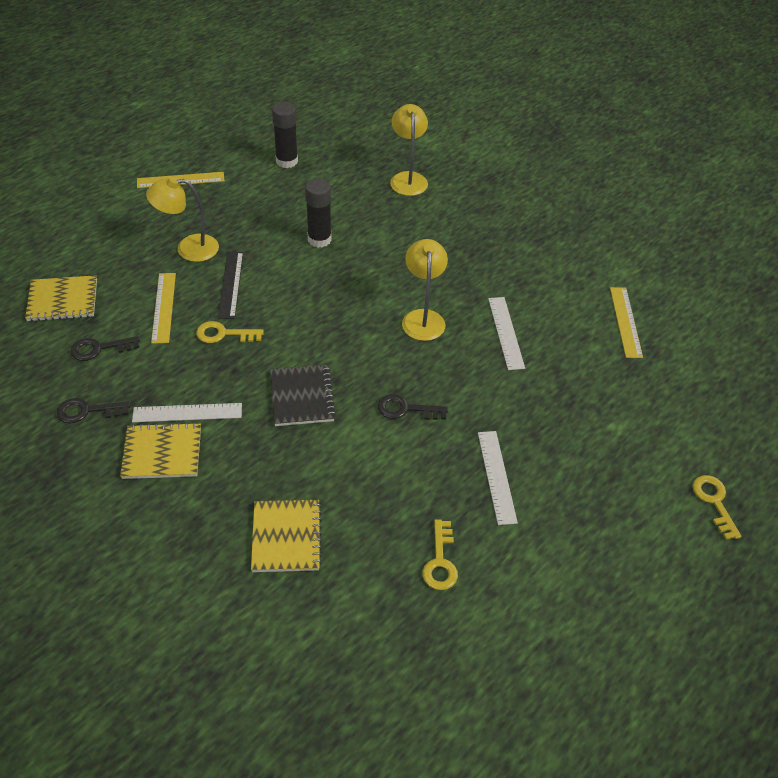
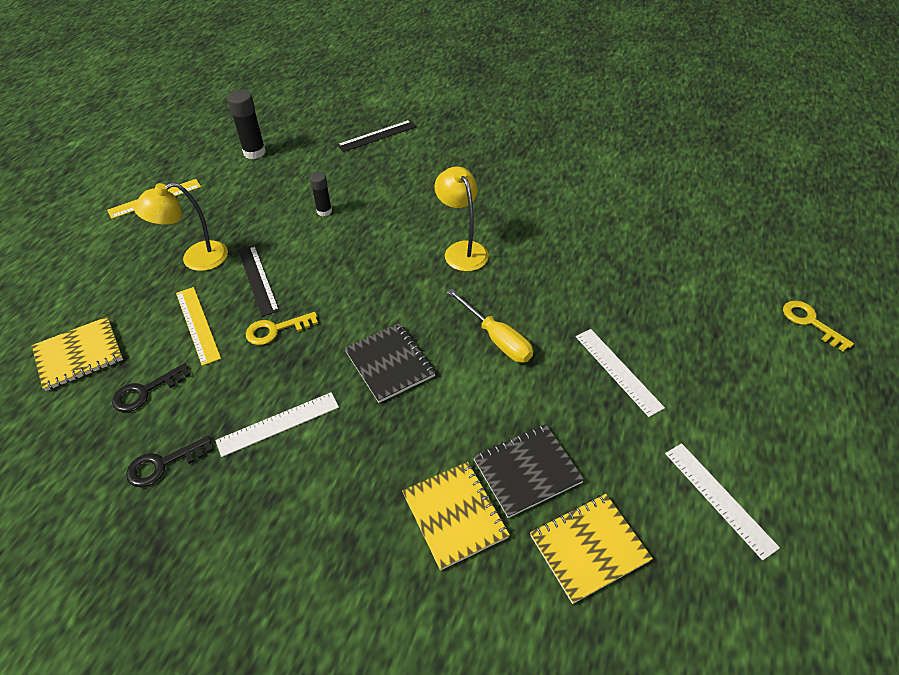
camera: 20 degrees left, 0 degrees up
(162, 452) = (272, 477): yellow notebook -> yellow notebook (589, 548)
(319, 239) = (324, 211): black glue stick -> black glue stick, size x0.62
(365, 527) = (527, 471): none -> black notebook
(406, 409) = (497, 339): black key -> yellow screwdriver
(408, 178) = (377, 136): yellow lamp -> black ruler
(440, 561) = (619, 476): yellow key -> none
(505, 332) = (543, 238): white ruler -> white ruler (719, 498)
(626, 322) = (636, 196): yellow ruler -> none

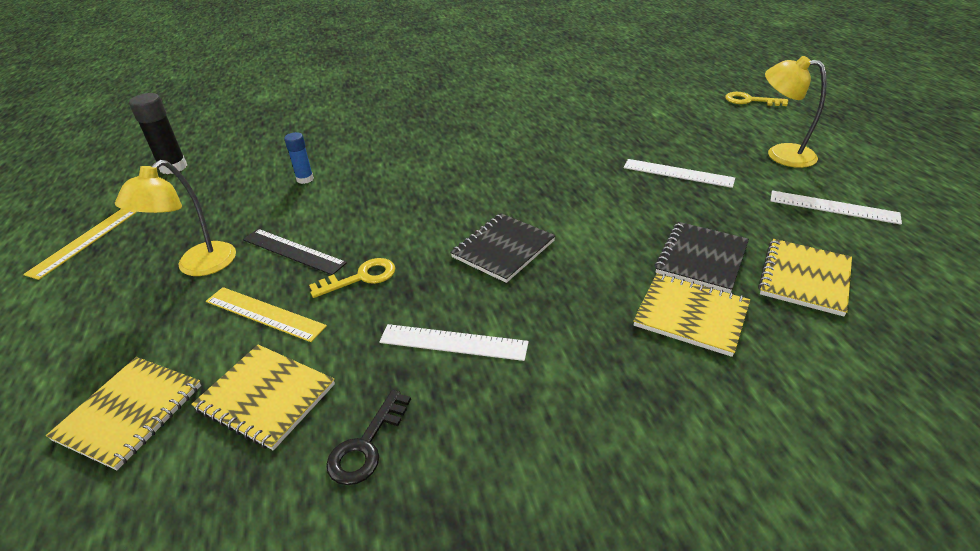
camera: 35 degrees left, 10 degrees down
(145, 391) = (266, 397): black key -> yellow notebook
(276, 330) = (361, 277): yellow key -> yellow key turned 150 degrees counterclockwise
(278, 423) = (453, 342): white ruler -> white ruler turned 75 degrees clockwise
(324, 211) = (305, 179): black glue stick -> blue glue stick
(377, 136) = (295, 116): black ruler -> none
(390, 363) = (503, 249): black notebook -> black notebook turned 75 degrees counterclockwise
(462, 250) = (468, 155): yellow lamp -> yellow lamp (780, 154)
(497, 339) = (569, 194): yellow screwdriver -> none

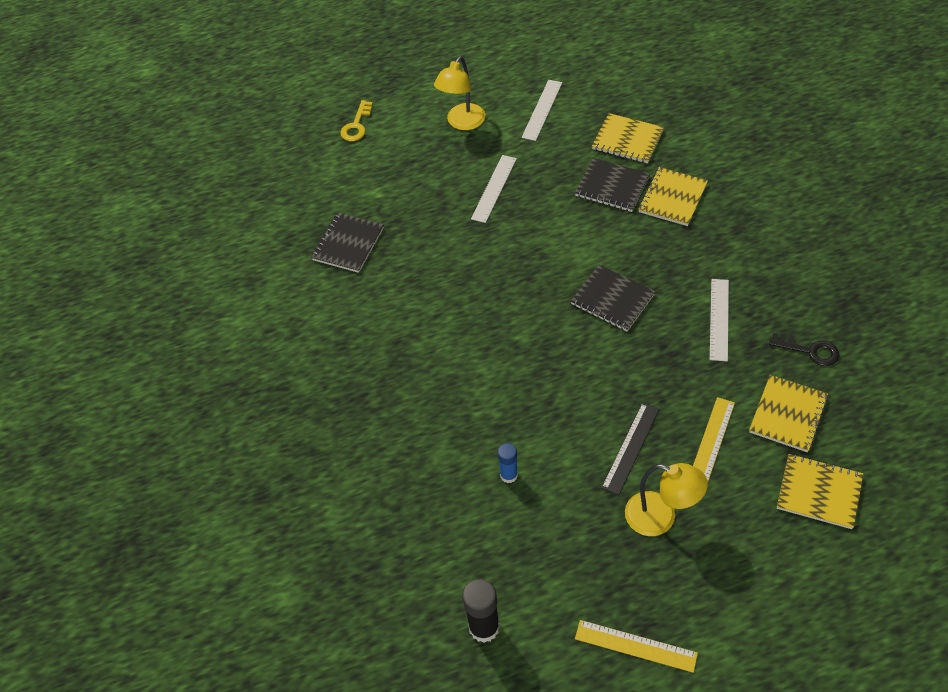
camera: 90 degrees left, 15 degrees up
(361, 277) = (659, 388): yellow key -> none
(590, 103) = (348, 244): none -> black notebook

